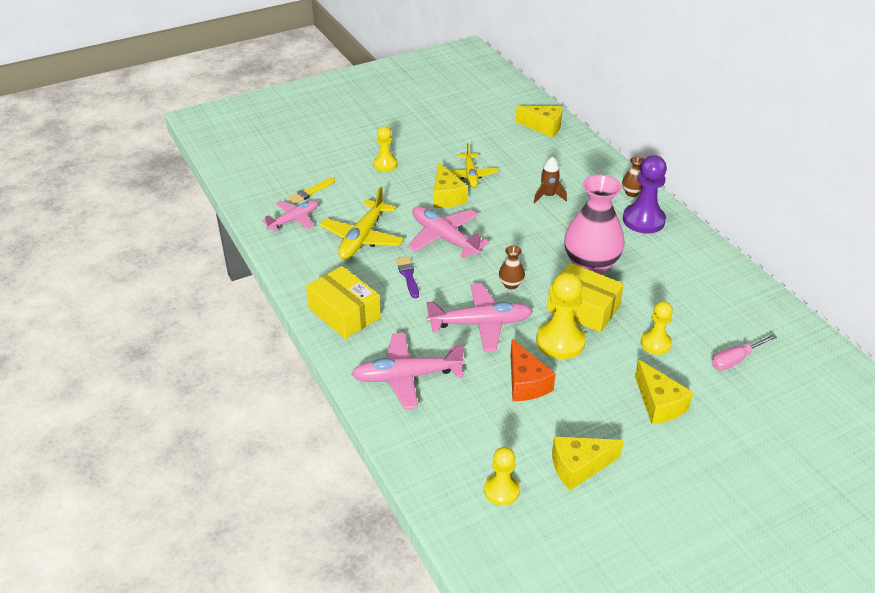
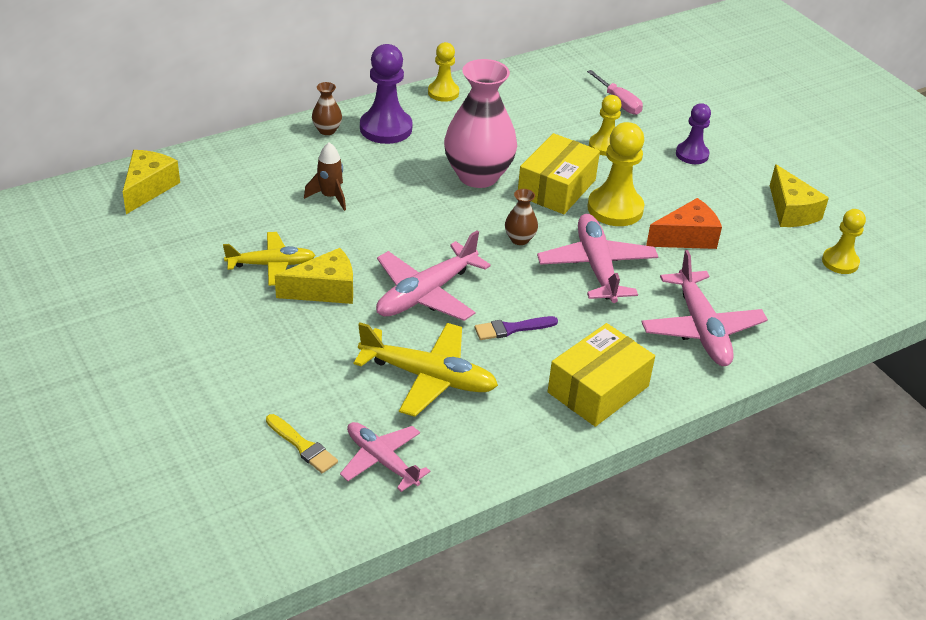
camera: 95 degrees left, 0 degrees up
(385, 164) = (228, 356): yellow pawn -> yellow pawn (443, 93)
(659, 404) = (692, 154): yellow cheese -> purple pawn

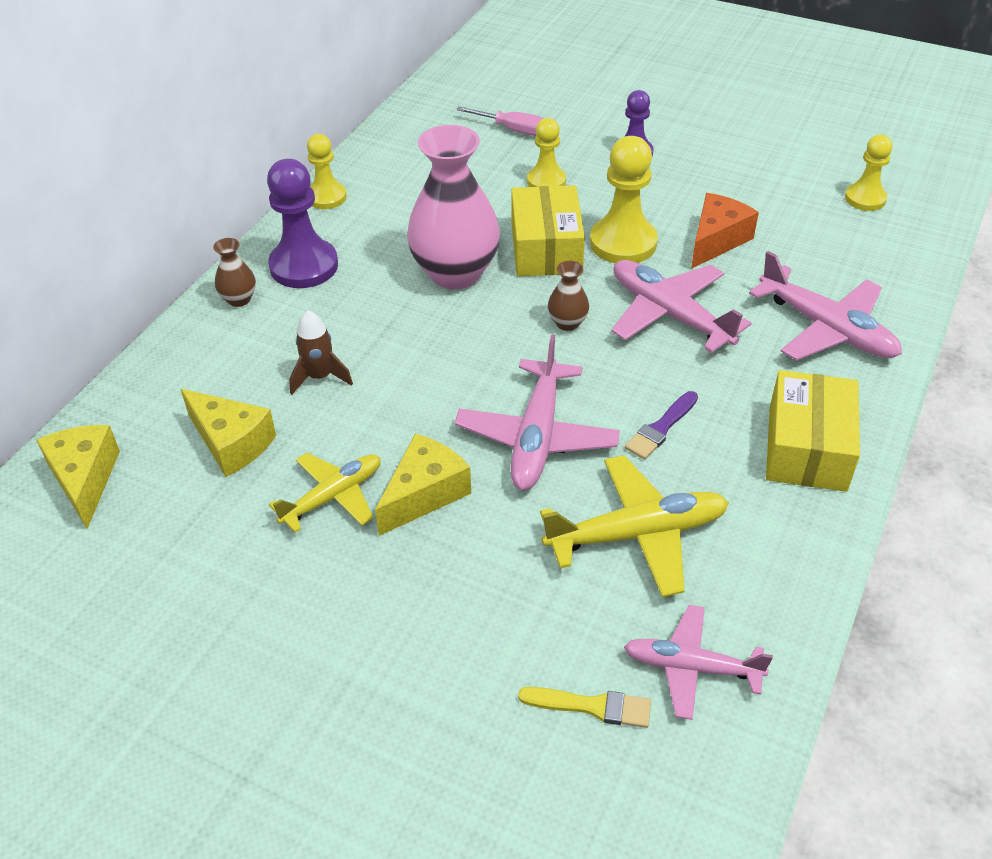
camera: 30 degrees left, 5 degrees up
(791, 211) = (775, 168): yellow cheese -> yellow cheese (231, 443)

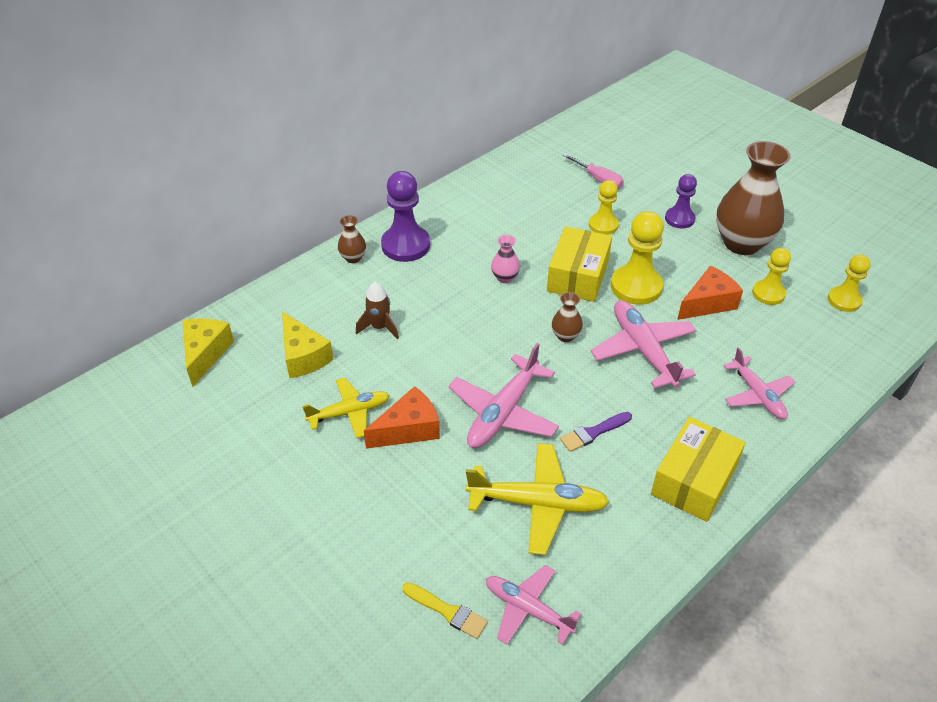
camera: 20 degrees right, 0 degrees up
(326, 197) = (444, 199): yellow pawn -> yellow pawn (768, 293)
(424, 494) = (409, 429): yellow cheese -> orange cheese
(455, 273) = (505, 277): pink vase -> pink vase, size x0.43
(720, 163) = (742, 243): none -> brown vase
(827, 329) = (757, 395): pink plane -> pink plane, size x0.67

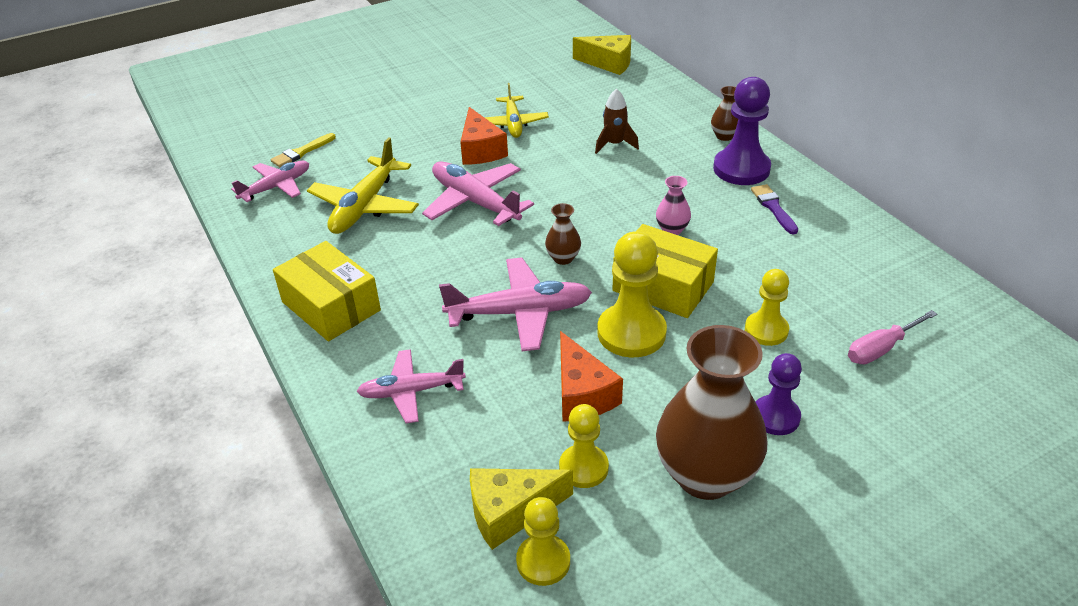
camera: 105 degrees right, 5 degrees down
(303, 356) = (589, 105): yellow cheese -> yellow cheese (510, 512)
(593, 432) = (423, 252): purple brush -> purple brush (773, 207)

